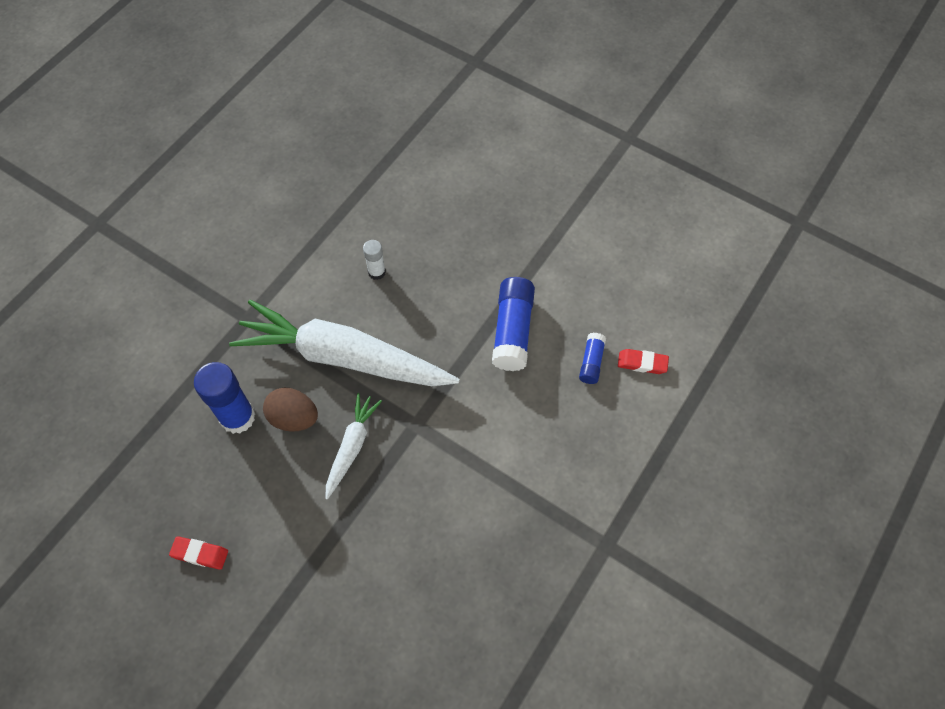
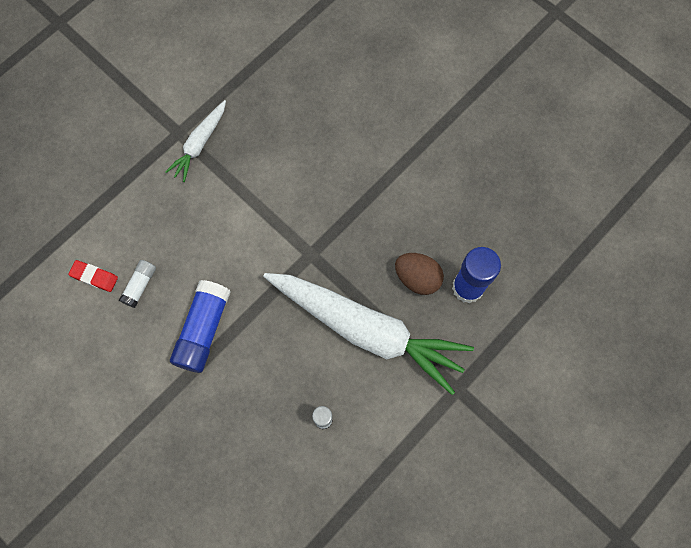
camera: 170 degrees left, 10 degrees up
(200, 554) = (499, 178): red eraser -> none
(352, 446) = (368, 244): white carrot -> white carrot (199, 144)
(591, 362) = (140, 285): blue glue stick -> white glue stick

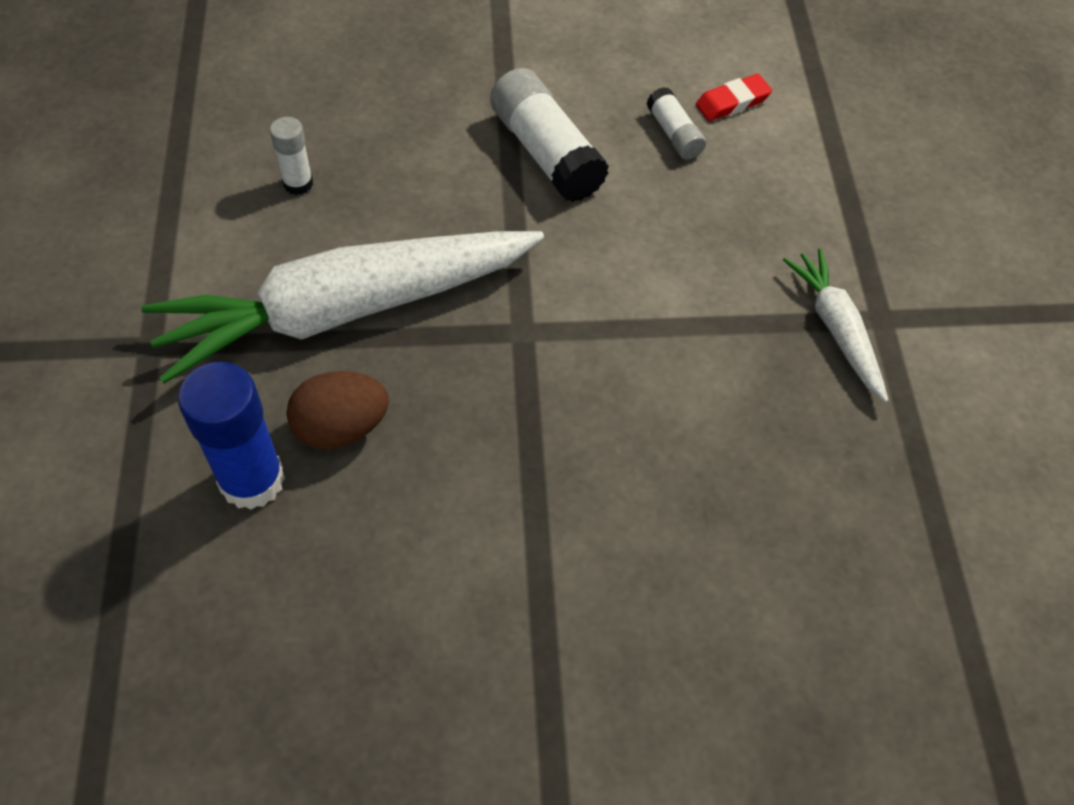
camera: 130 degrees right, 15 degrees down
(203, 330) = (546, 152): blue glue stick -> white glue stick

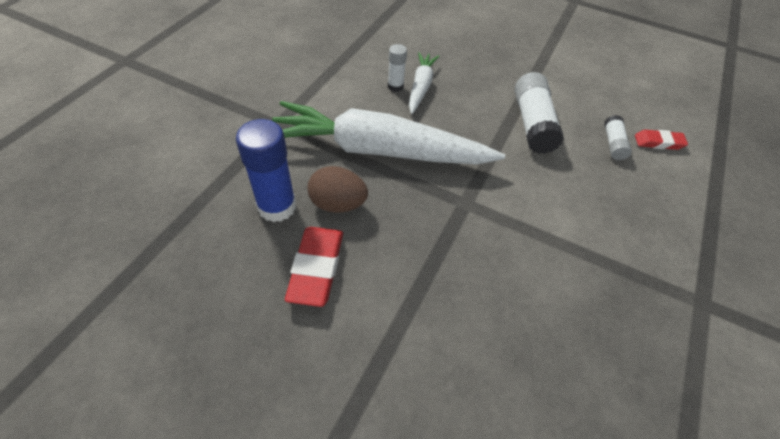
camera: 30 degrees right, 5 degrees down
(376, 538) = (316, 268): none -> red eraser
(836, 329) = (666, 293): white carrot -> white carrot (421, 87)

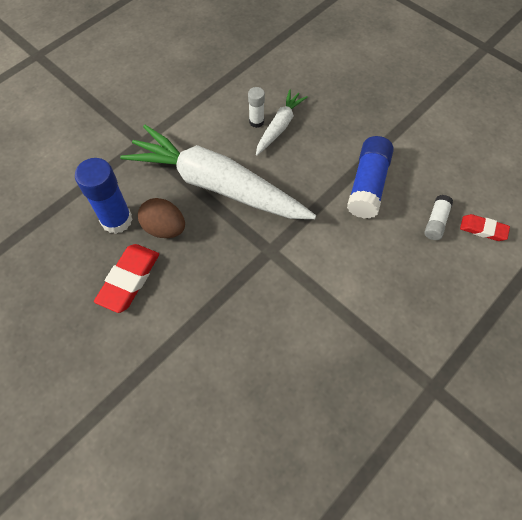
camera: 20 degrees right, 10 degrees up
(532, 123) = (367, 185): white glue stick -> blue glue stick

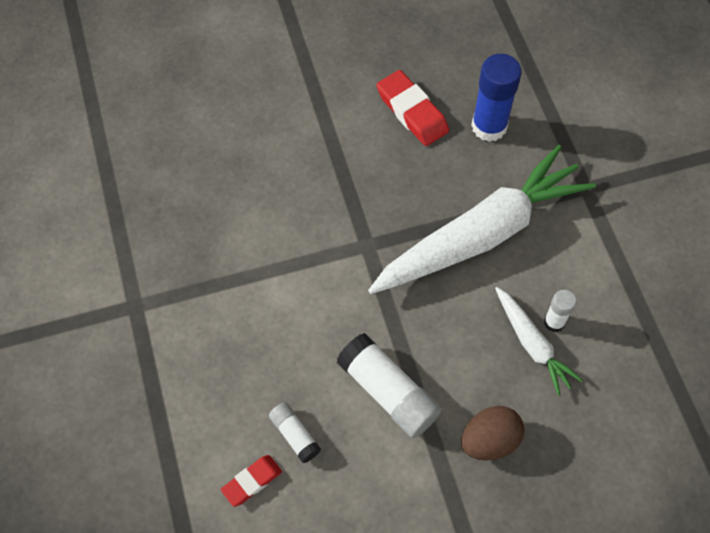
camera: 120 degrees right, 0 degrees up
(164, 228) = (453, 163): brown egg -> brown egg (489, 441)
(367, 185) = (388, 392): blue glue stick -> white glue stick

